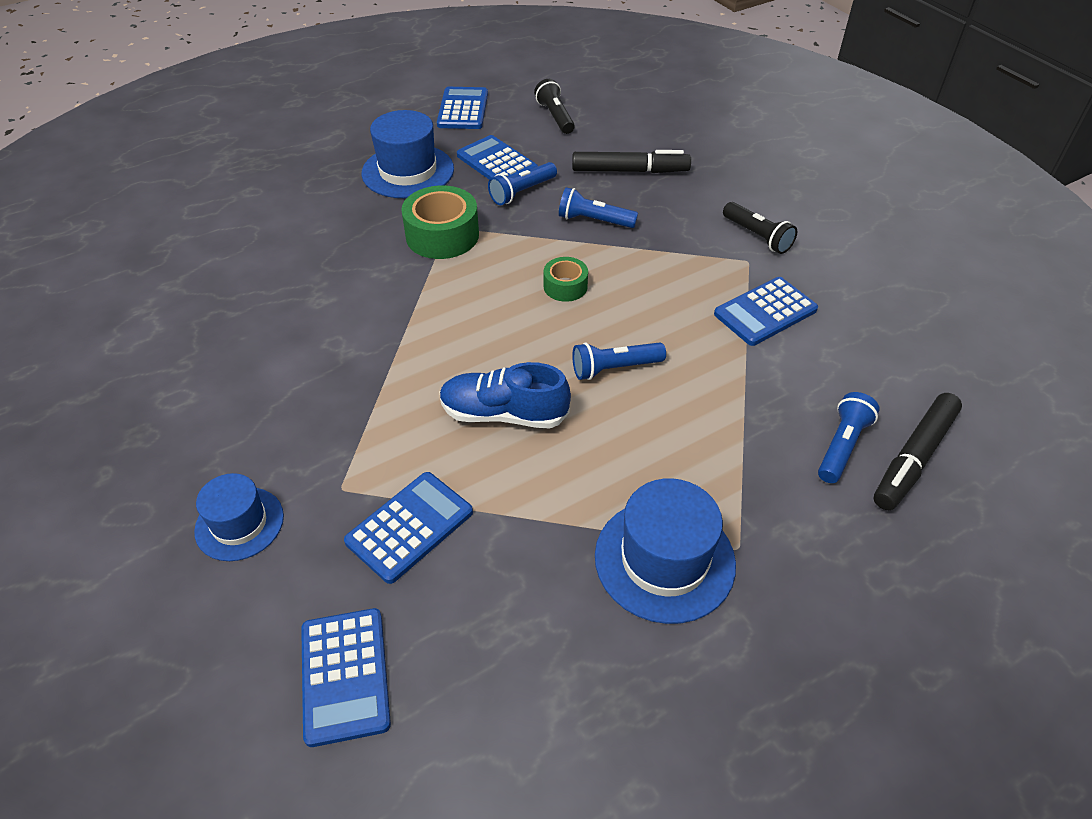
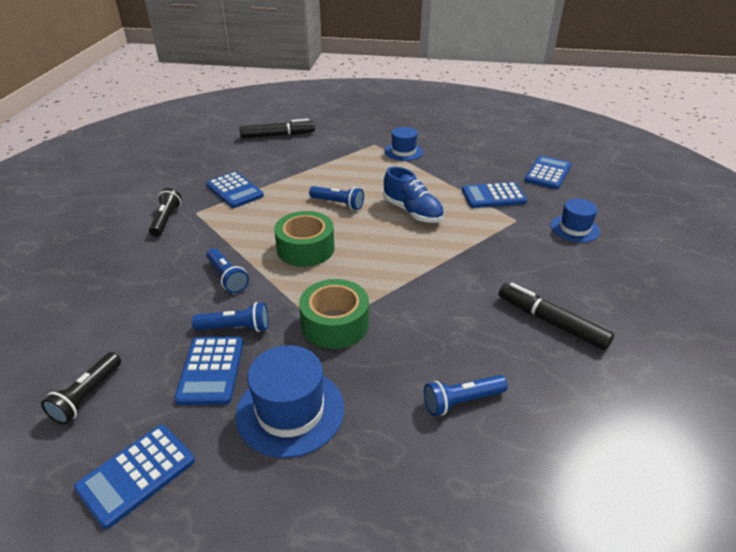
camera: 140 degrees left, 10 degrees down
(565, 286) = (305, 249): green tape -> green tape, size x1.77
(630, 171) = (142, 300): black marker -> black marker (551, 322)
(664, 559) = (403, 152): blue hat -> blue hat, size x0.64
(765, 312) = (234, 190): blue calculator -> blue calculator turned 45 degrees clockwise
(842, 446) = (294, 147): blue flashlight -> blue flashlight (461, 401)

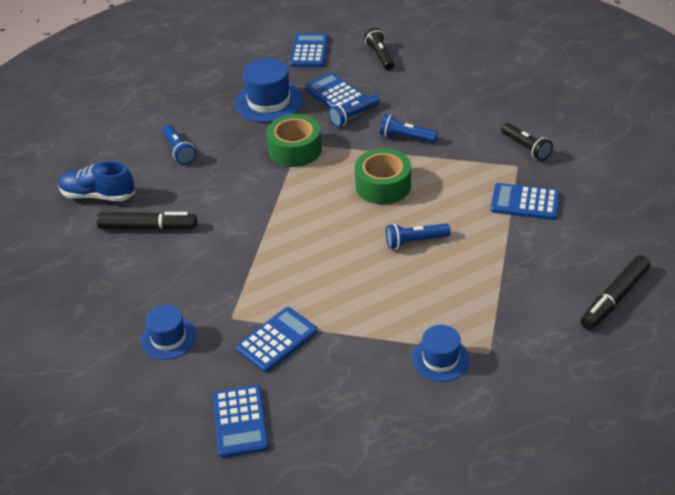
camera: 145 degrees right, 5 degrees up
(412, 212) = (338, 271): blue shoe -> blue shoe (98, 195)
(461, 401) = (179, 151): blue flashlight -> blue flashlight turned 120 degrees clockwise

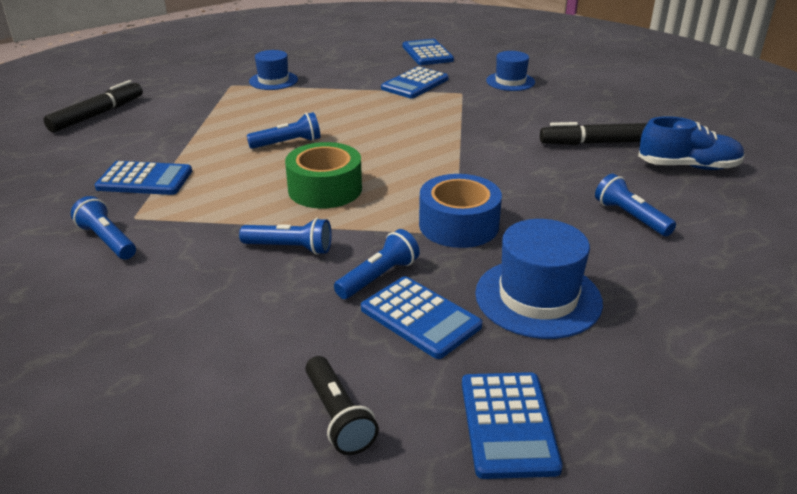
camera: 170 degrees right, 10 degrees down
(295, 149) = (458, 225): green tape -> blue tape
(526, 148) = (107, 240): black flashlight -> blue flashlight

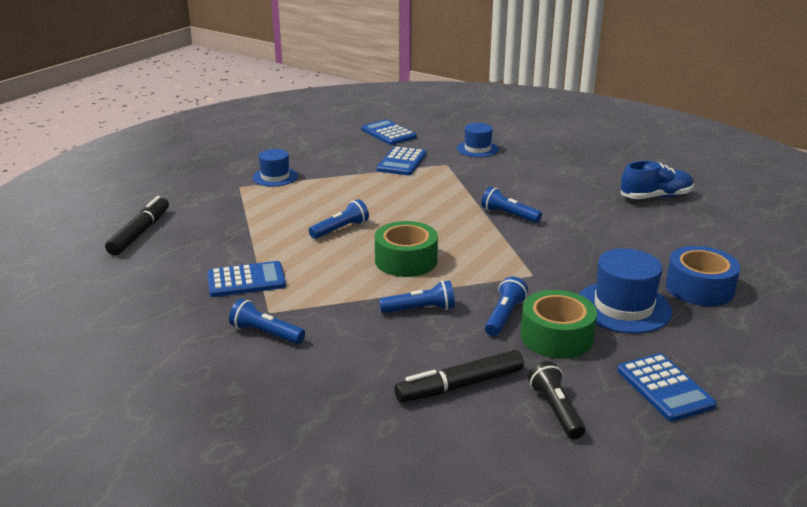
camera: 20 degrees left, 5 degrees down
(338, 417) = (556, 410): black flashlight -> black flashlight turned 150 degrees counterclockwise
(420, 318) = (556, 337): blue calculator -> green tape
(458, 225) = (530, 268): blue tape -> blue tape (699, 288)
(596, 143) = (580, 189): black marker -> black marker (459, 385)
(630, 217) = (643, 240): blue flashlight -> blue flashlight (509, 215)

